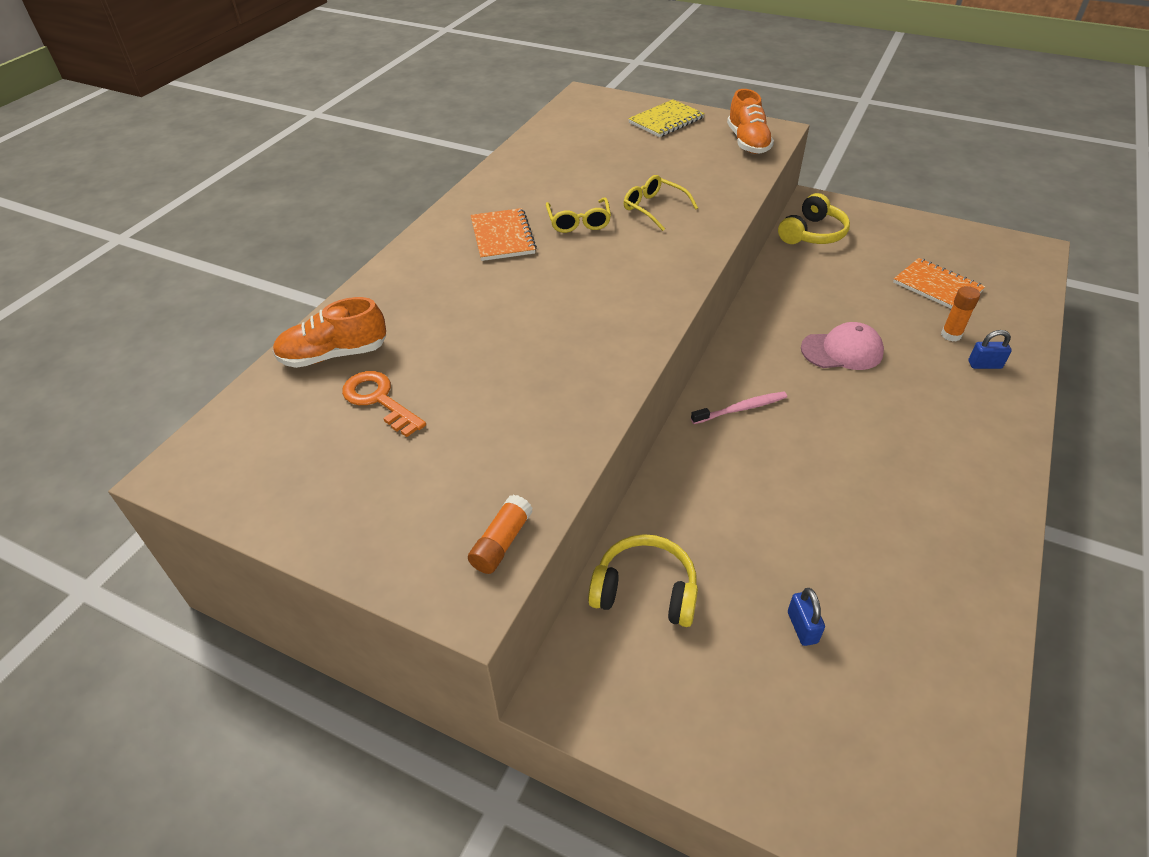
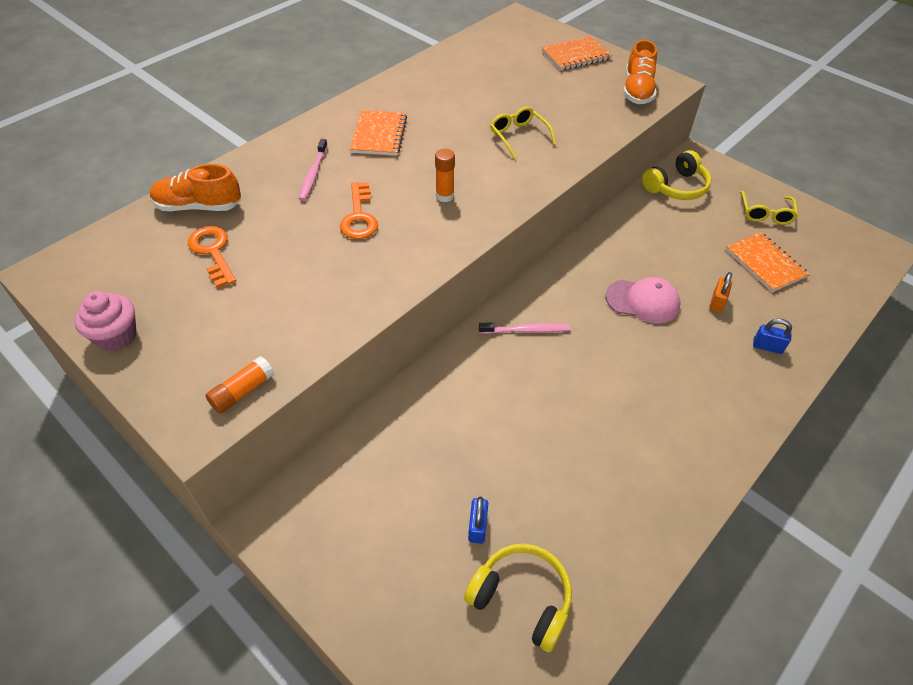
camera: 15 degrees right, 5 degrees up
(310, 522) = (116, 336): none -> pink cupcake
(451, 292) = (313, 174): none -> pink toothbrush
(529, 324) = (359, 217): none -> orange key
(579, 222) = (448, 135): yellow glasses -> yellow glasses (765, 214)
(645, 591) = (368, 460): yellow headphones -> yellow headphones (521, 599)
(666, 120) = (576, 55): yellow notebook -> orange notebook
(914, 334) = (717, 302): none -> orange padlock
(951, 335) = (751, 311): orange glue stick -> orange glue stick (444, 196)

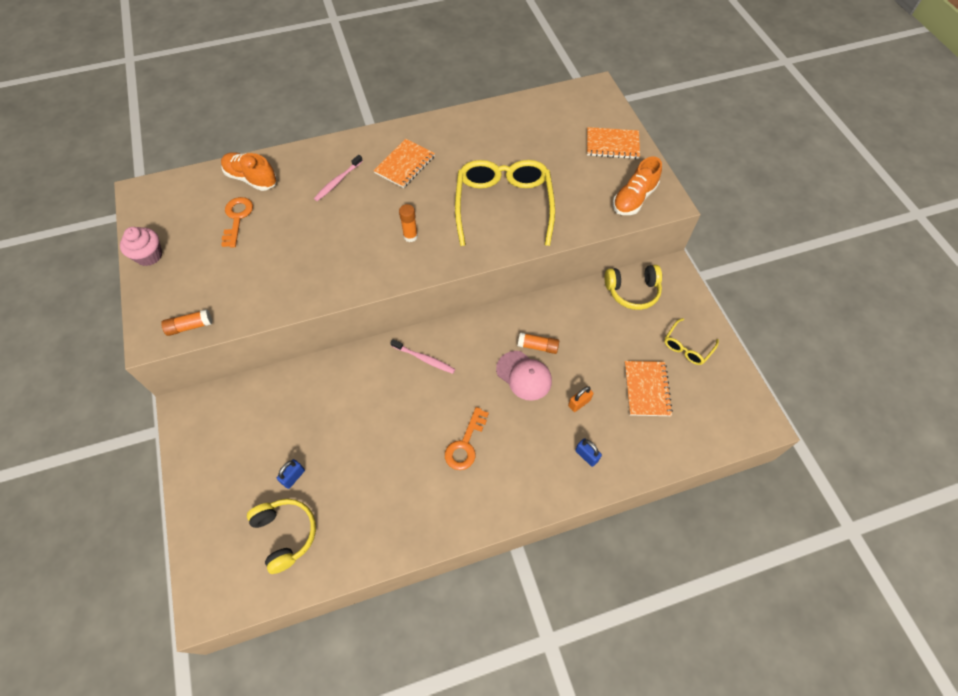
camera: 30 degrees right, 10 degrees up
(359, 217) = (342, 229): orange key -> orange key (465, 444)
(518, 136) = (503, 205): yellow glasses -> yellow glasses, size x2.09
(632, 269) = (538, 346): none -> orange glue stick

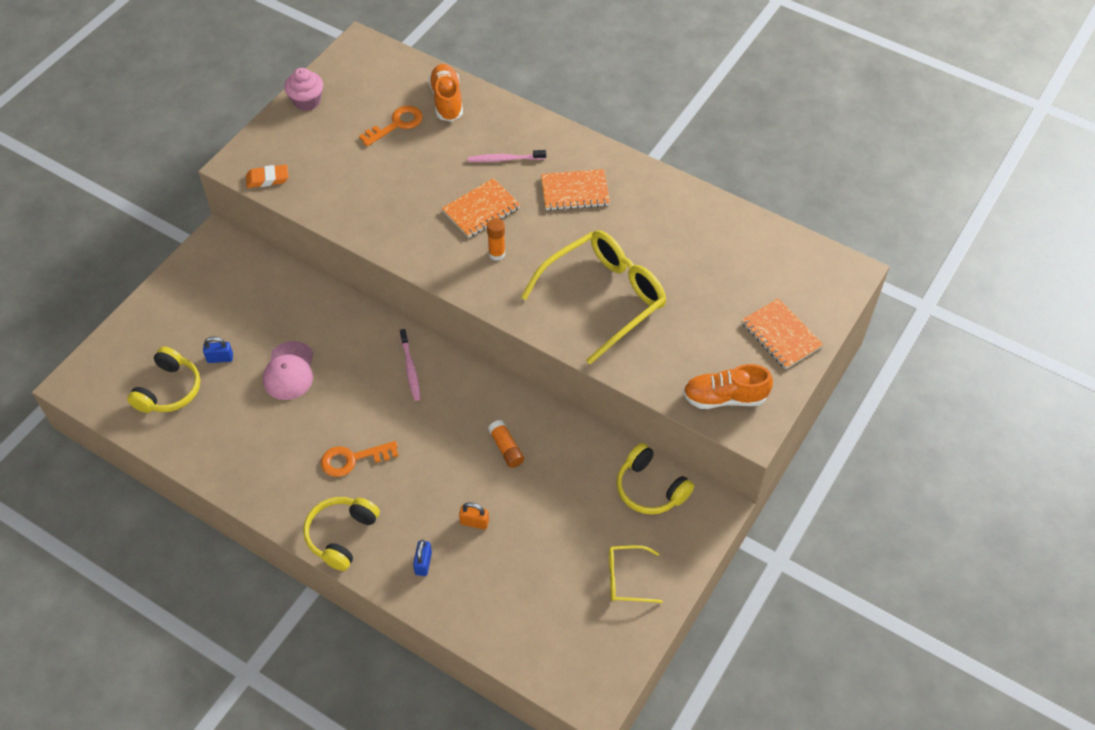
camera: 50 degrees right, 5 degrees down
(190, 326) = (267, 179): orange glue stick -> orange eraser
(522, 494) = (341, 535): none -> yellow headphones
(524, 375) = (463, 458): pink cap -> pink cap (289, 371)
(646, 389) = (542, 571): orange notebook -> orange notebook (481, 209)

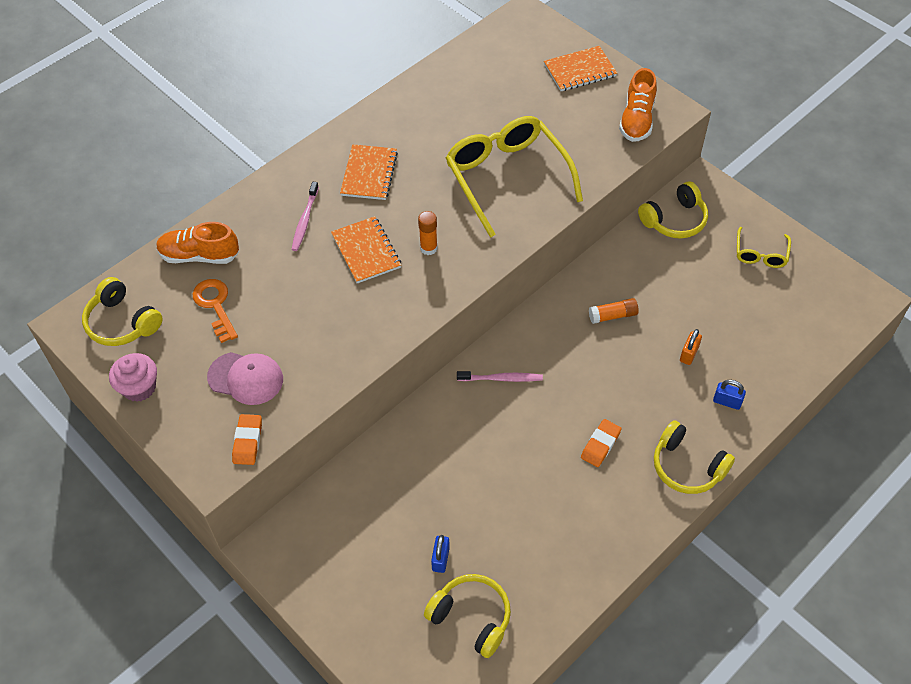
camera: 75 degrees left, 0 degrees up
(289, 371) = (476, 490): pink cap -> pink cap (246, 378)
(353, 459) = (600, 445): orange key -> orange eraser
(367, 74) = (122, 322): none -> yellow headphones

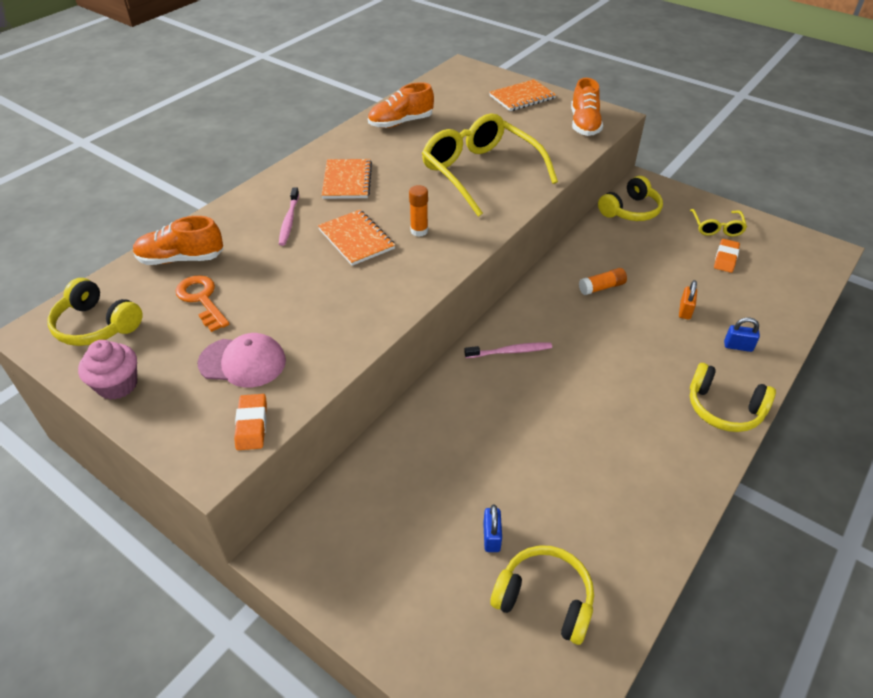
camera: 10 degrees left, 10 degrees down
(438, 96) = (401, 123): none -> orange shoe
(600, 445) = (629, 399): orange eraser -> orange eraser (725, 258)

